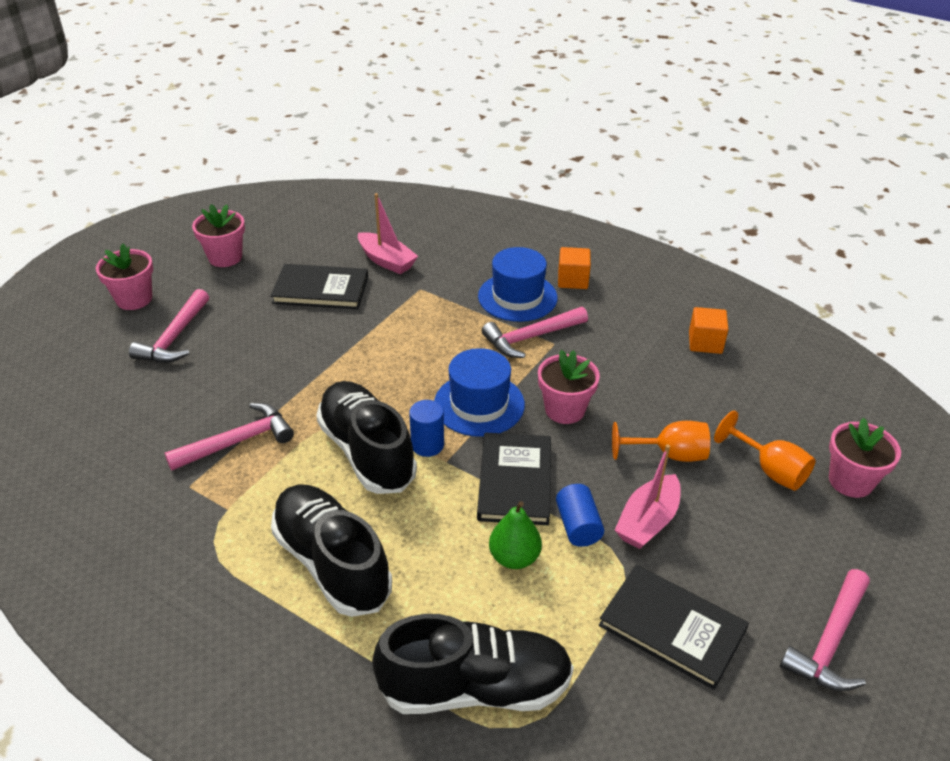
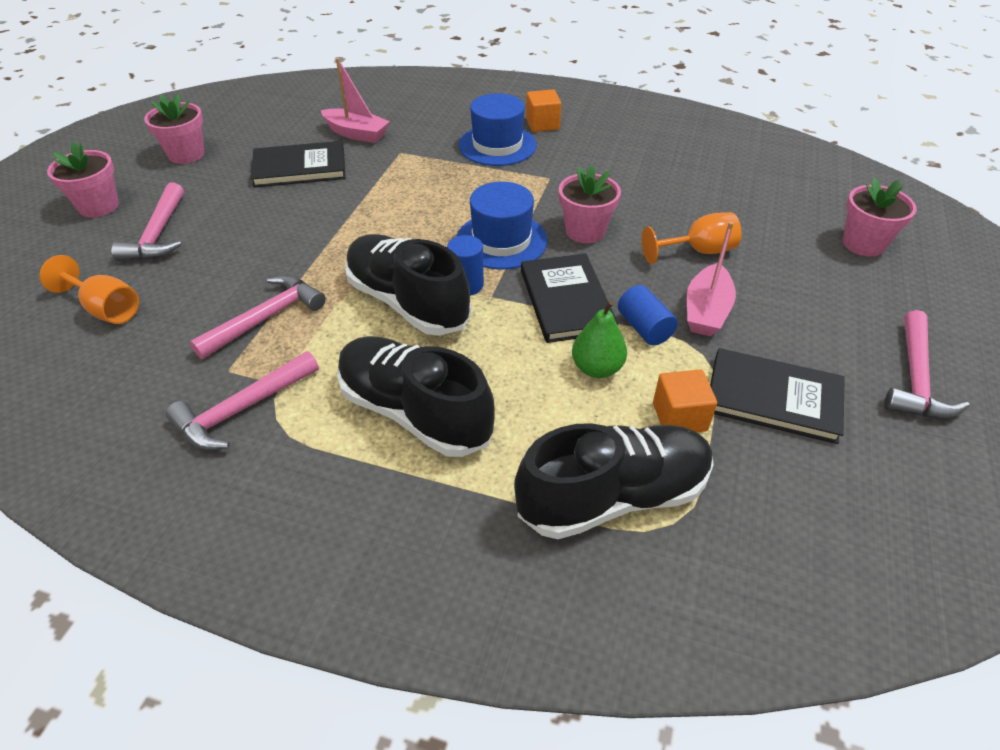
camera: 15 degrees left, 5 degrees up
(531, 338) = (525, 176): pink hammer -> pink hammer (242, 410)
(705, 343) = (684, 156): orange cube -> orange cube (679, 417)
(770, 470) = (791, 248): orange goblet -> orange goblet (106, 309)

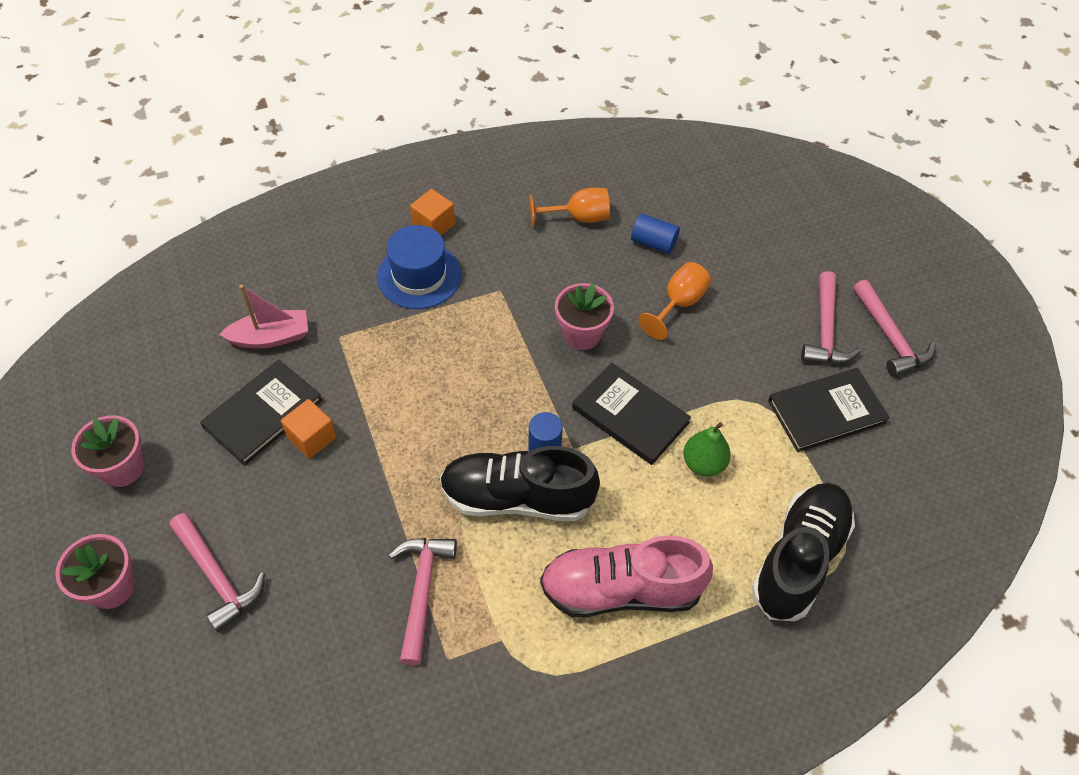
camera: 40 degrees left, 10 degrees up
(106, 309) = (271, 682): orange goblet -> orange goblet (579, 217)
(242, 410) = (498, 682): pink hammer -> pink hammer (825, 330)
(414, 412) = (621, 590): black shoe -> pink shoe
(501, 241) = (527, 386): blue hat -> none
(644, 328) = (703, 405): blue cylinder -> blue cylinder (653, 243)
(679, 417) = (786, 467): orange cube -> orange cube (312, 438)
(706, 311) = (729, 361): pink boat -> none
(863, 244) = (778, 226): pink flower pot -> none

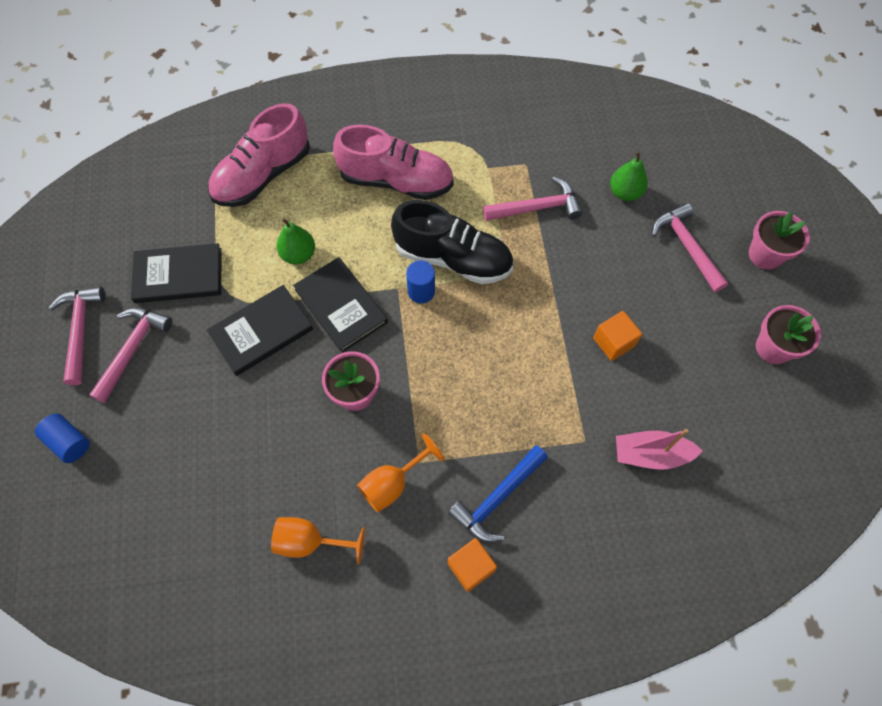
camera: 165 degrees left, 10 degrees up
(263, 414) = (656, 373): black book -> black book (261, 331)
(301, 642) = (625, 192): none -> green pear
(419, 276) = (497, 498): blue hat -> blue hammer
(422, 591) = (537, 207): pink hammer -> pink hammer turned 120 degrees counterclockwise
(653, 243) = (244, 487): blue cylinder -> blue cylinder (69, 442)
(679, 304) = (252, 407): orange goblet -> orange goblet (392, 483)
(798, 559) = (263, 175): black shoe -> pink shoe

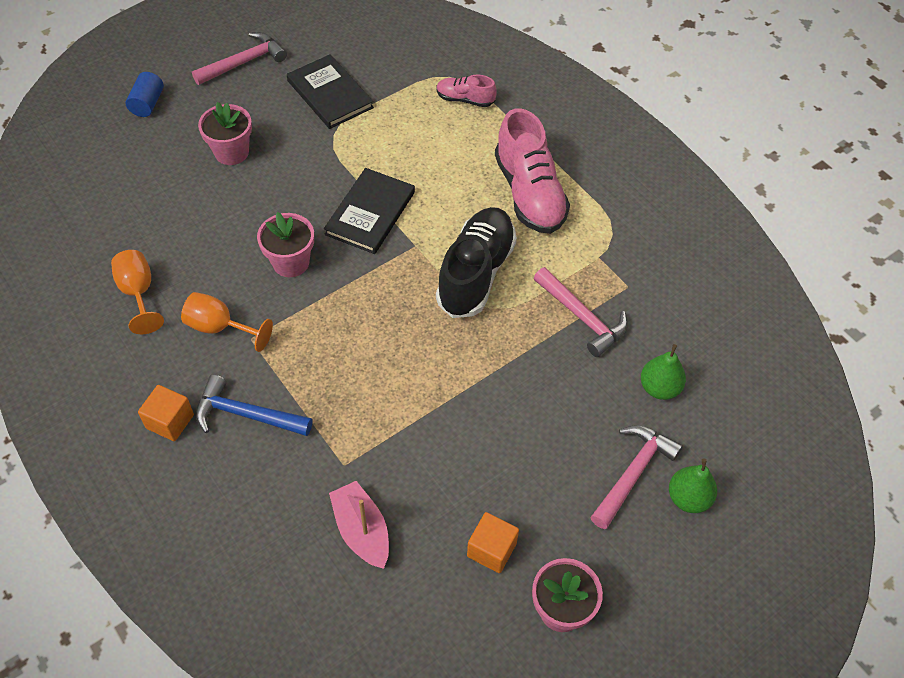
camera: 60 degrees right, 10 degrees down
(133, 349) = (246, 100): pink hammer -> none
(261, 331) = (311, 171): black book -> none
(263, 175) = (465, 99): pink shoe -> pink shoe, size x0.51
(298, 254) = (402, 160): green pear -> green pear (688, 498)
(421, 291) = (423, 265): blue cylinder -> none
(453, 258) = (475, 273): black shoe -> black shoe turned 150 degrees counterclockwise
(613, 342) = (469, 447): orange cube -> orange cube (491, 550)
(765, 255) = (679, 559): pink flower pot -> pink flower pot (231, 152)

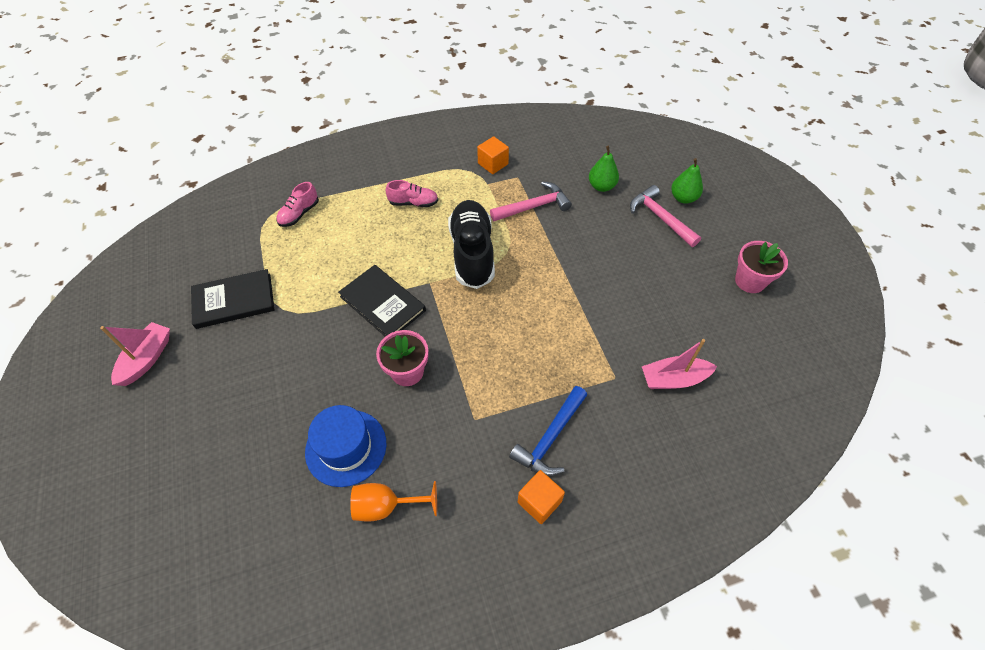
camera: 70 degrees left, 0 degrees up
(147, 104) = (143, 457): blue cylinder -> none
(191, 241) = (346, 447): none -> blue hat
(220, 327) = (454, 441): orange goblet -> none
(231, 152) = (256, 392): pink flower pot -> none
(244, 62) = (147, 359): pink hammer -> pink boat
(475, 273) = (472, 253): black shoe -> black shoe turned 45 degrees clockwise
(491, 550) = (702, 305): orange cube -> orange cube (493, 164)
(529, 193) = (413, 203): pink shoe -> pink shoe, size x0.51

